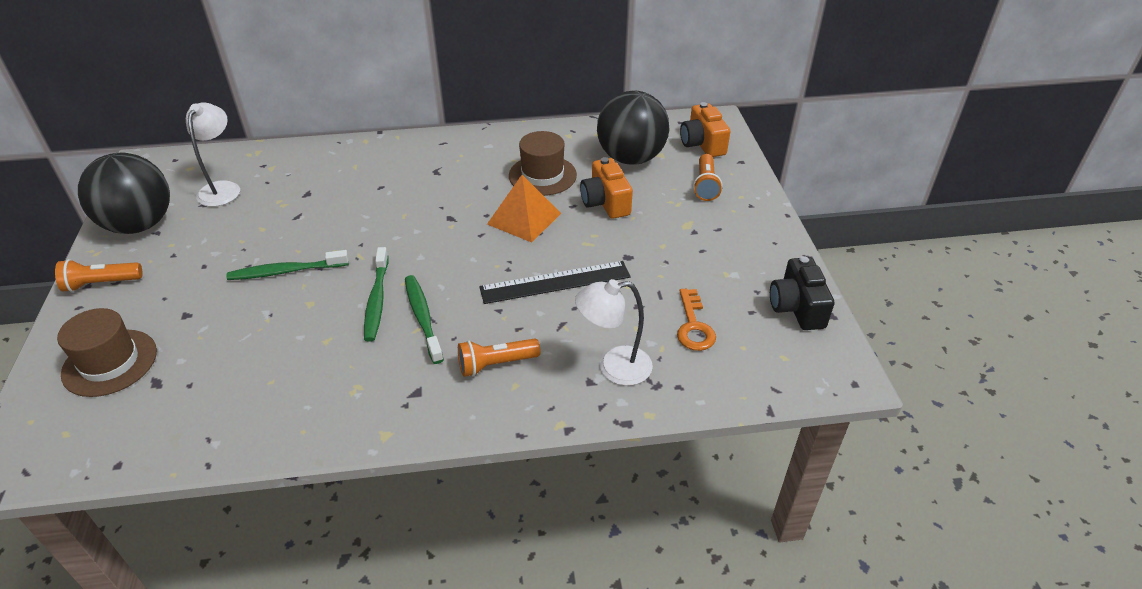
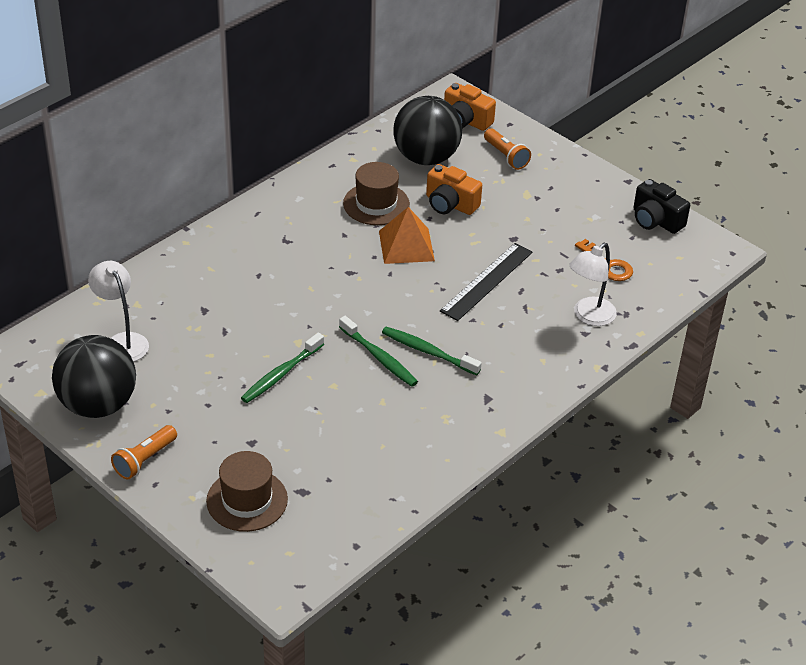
camera: 40 degrees left, 0 degrees up
(496, 364) = (515, 354): orange flashlight -> none

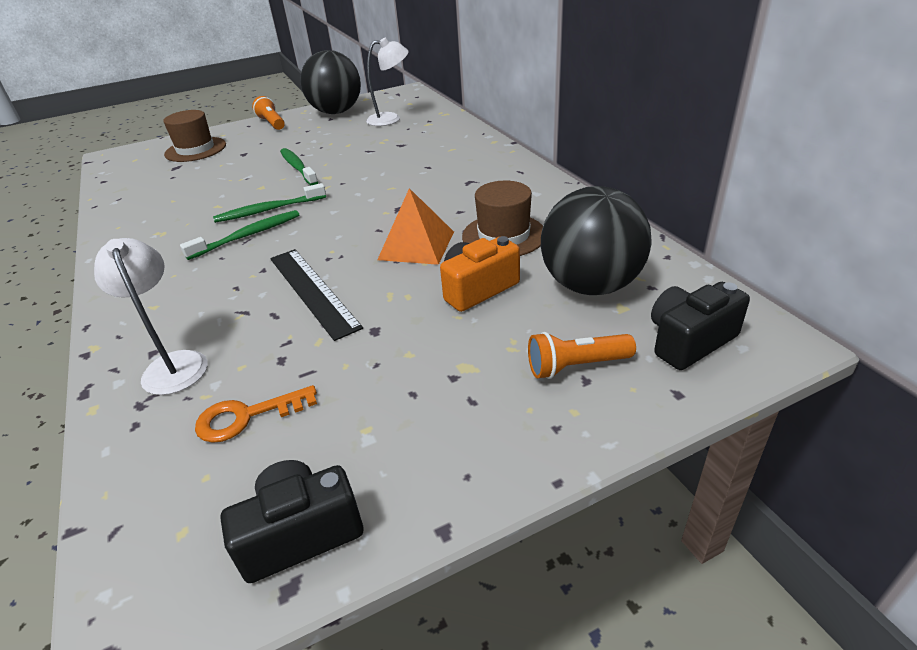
camera: 115 degrees right, 5 degrees down
(465, 121) = (689, 341): orange camera -> black camera

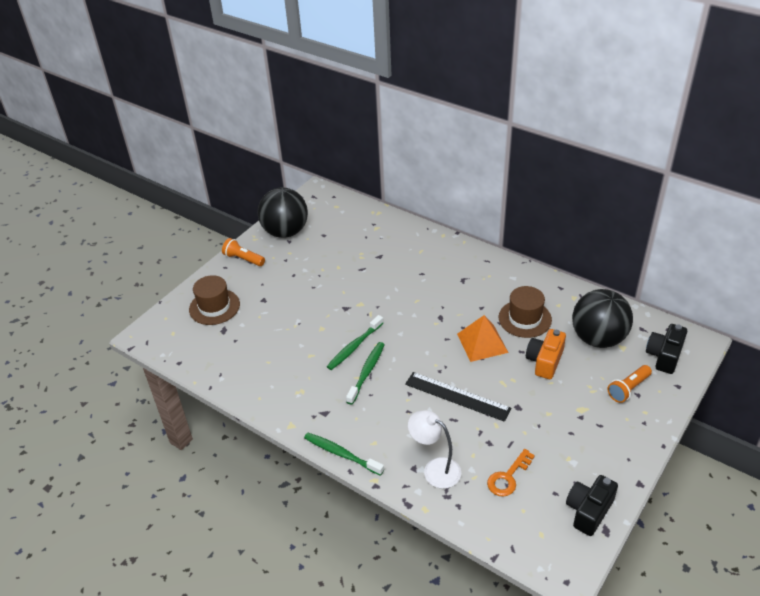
camera: 30 degrees left, 5 degrees up
(298, 168) = (327, 301): green toothbrush -> green toothbrush (341, 454)
(391, 119) = (341, 229): white lamp -> none

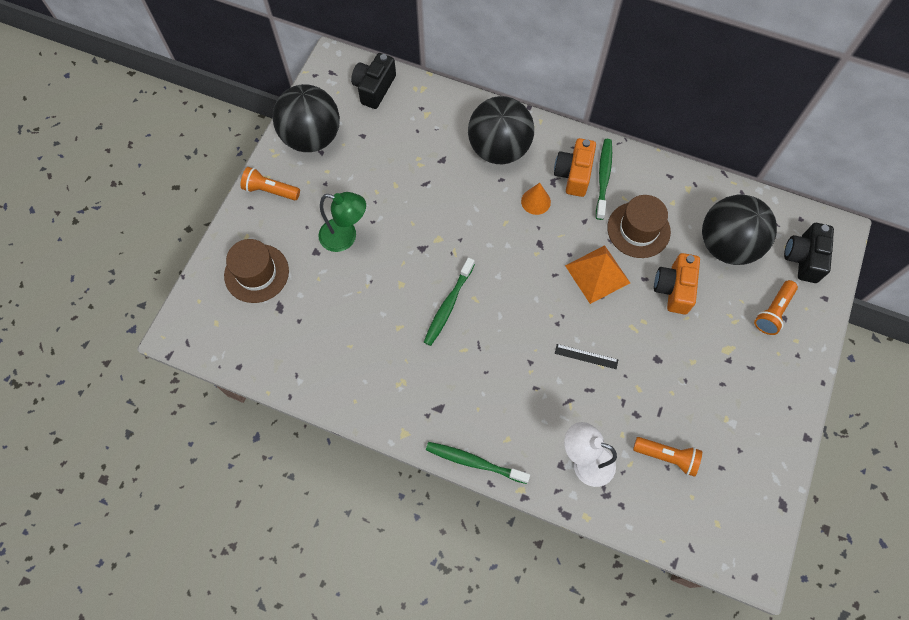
camera: 15 degrees left, 25 degrees up
(289, 294) = (345, 237): none -> green lamp
(366, 372) = (473, 340): green toothbrush -> green toothbrush (603, 178)
(425, 255) = (499, 149): none -> black ball
(445, 290) = (535, 201): none -> orange cone
(457, 396) = (586, 356): black ruler -> black ruler, size x0.50
(481, 277) = (573, 174): none -> orange camera
(508, 477) = (667, 457): orange key -> orange flashlight
(588, 511) = (761, 483): black camera -> black camera (374, 88)

